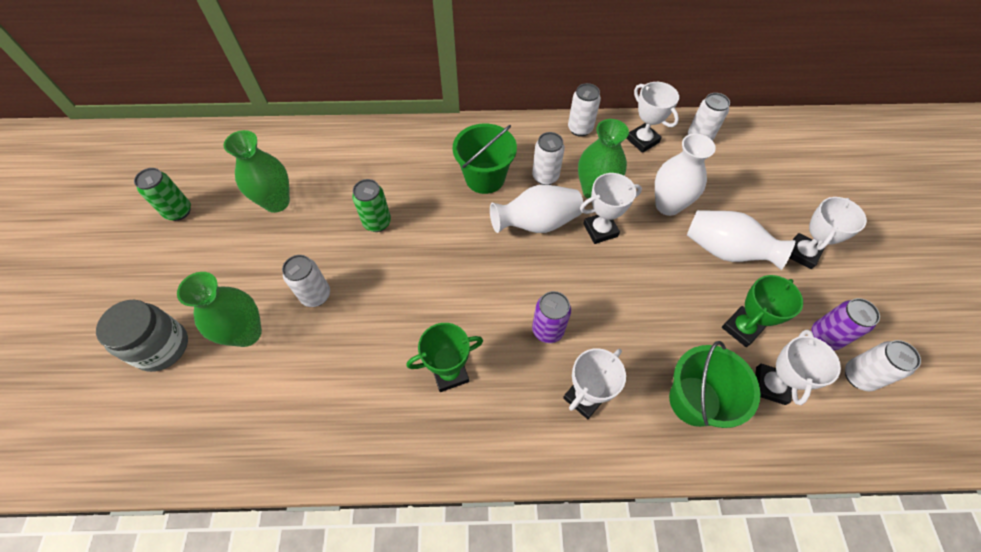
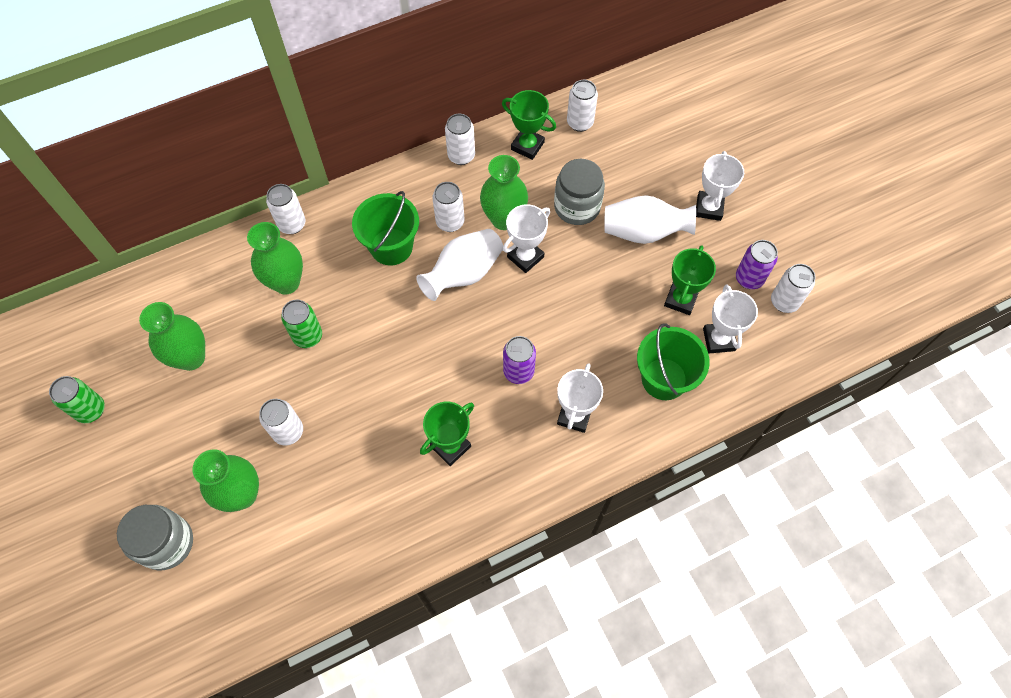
camera: 25 degrees left, 5 degrees up
(384, 173) = (286, 282): none -> green vase
(413, 132) = (292, 224): none -> white can
(642, 140) = (527, 146): white trophy -> green trophy
(668, 205) = (577, 207): white vase -> grey jar

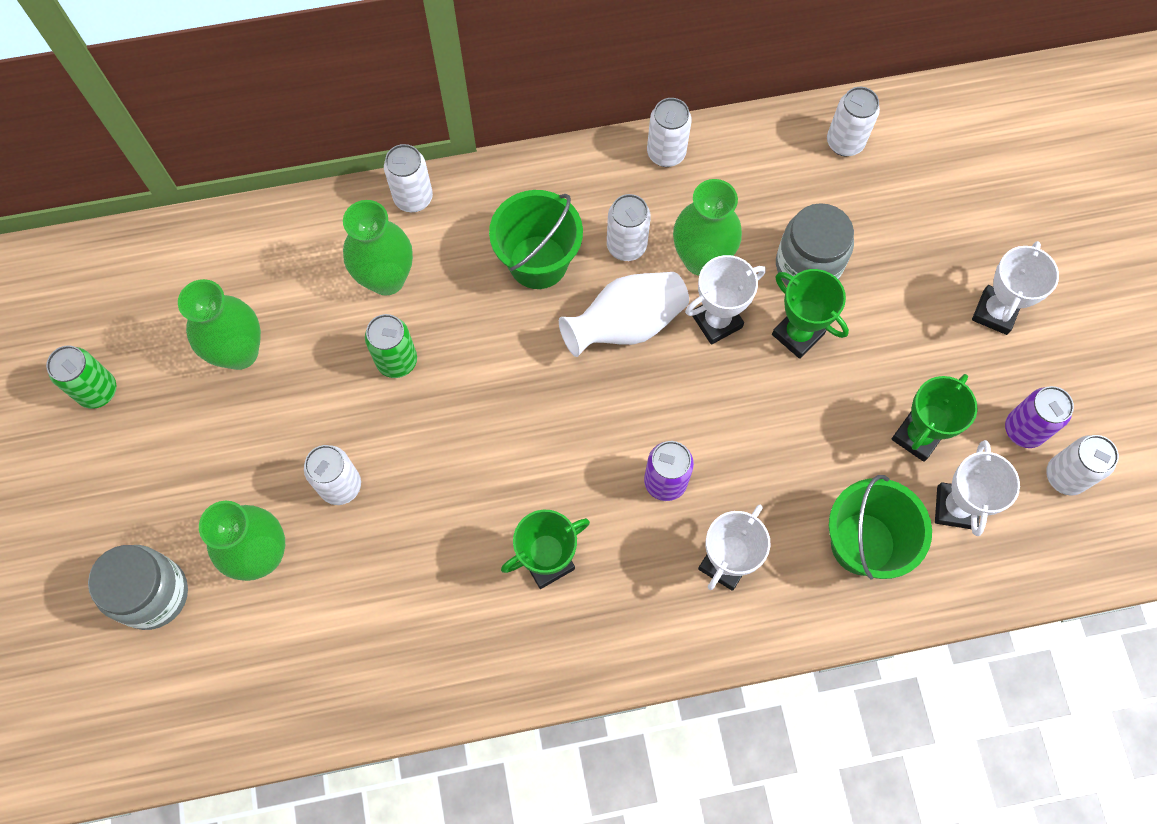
camera: 15 degrees right, 5 degrees up
(527, 146) = (762, 160): green trophy -> green trophy (797, 334)
(643, 232) = (891, 325): white vase -> none

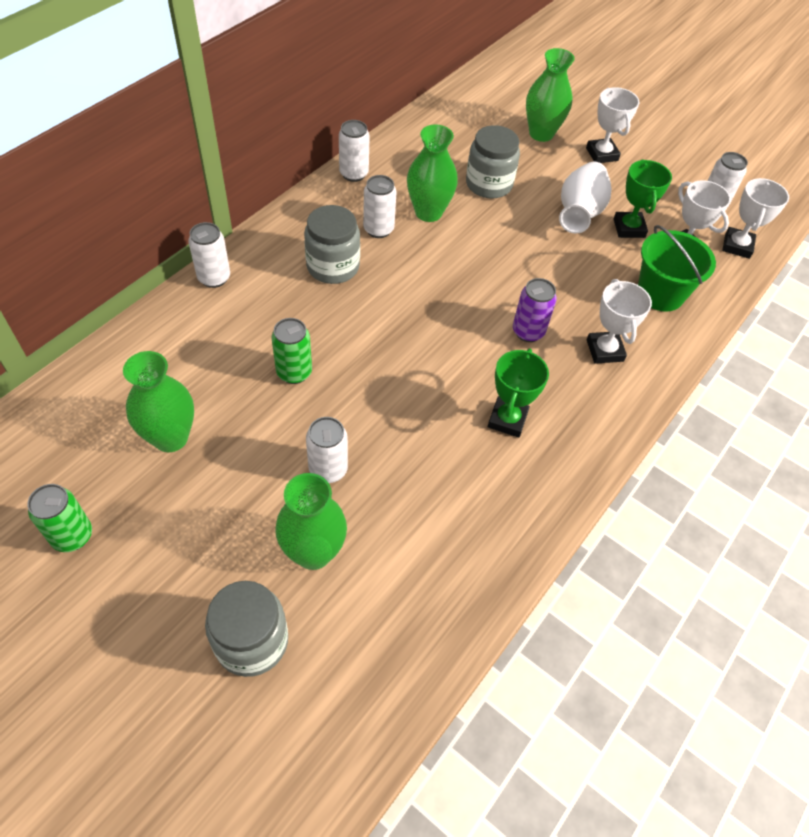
camera: 45 degrees left, 15 degrees down
(386, 278) = (240, 331): green vase -> green vase (541, 133)
(538, 262) = (333, 266): green bucket -> grey jar
(626, 324) = (420, 267): white vase -> white vase (579, 213)
(717, 321) = (469, 236): white trophy -> white trophy (737, 246)
(797, 334) = (519, 218): green trophy -> none
(844, 143) = (446, 121): white can -> none
(1023, 430) = (672, 196): purple can -> none

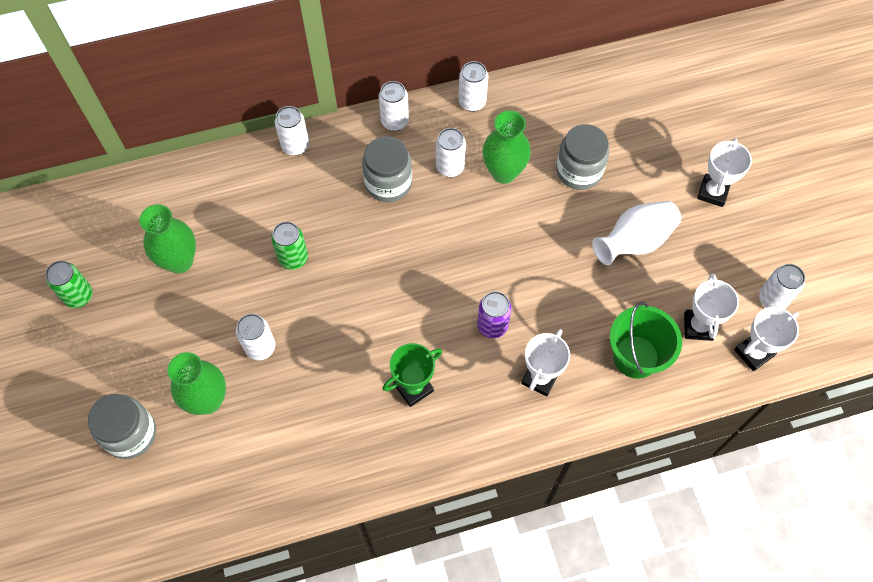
camera: 40 degrees right, 10 degrees up
(296, 217) = (395, 121): none -> white can
(541, 133) = (674, 141): green vase -> none
(629, 228) = (667, 280): green trophy -> none

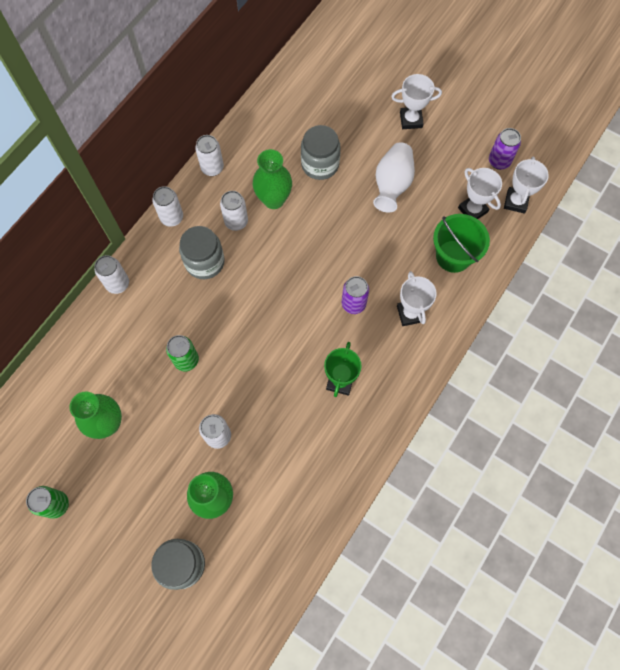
camera: 40 degrees left, 5 degrees up
(712, 192) = (411, 120): white trophy -> white trophy turned 75 degrees counterclockwise
(772, 299) = (499, 161): white can -> purple can

